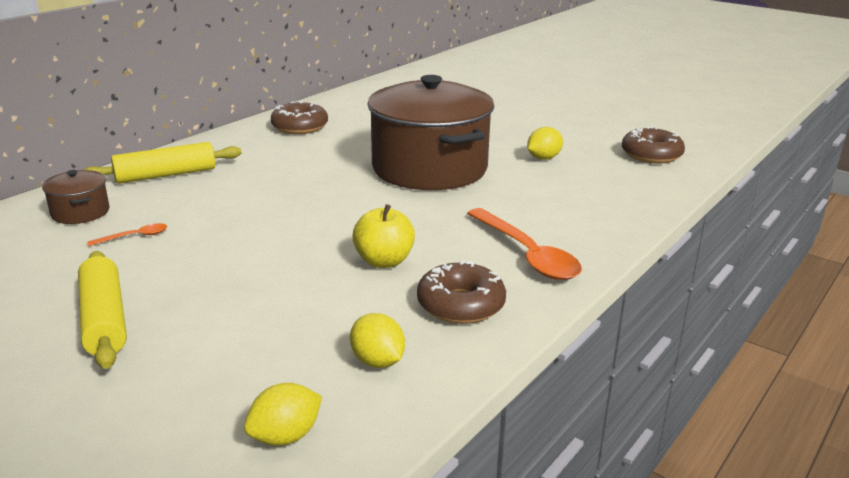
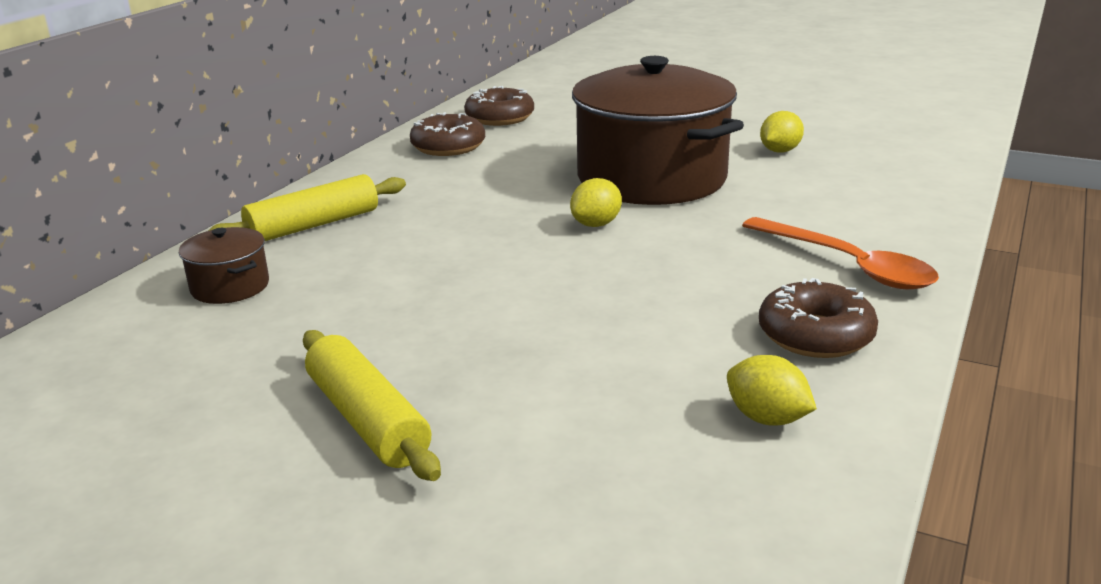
camera: 10 degrees left, 0 degrees up
(134, 237) = (329, 308): orange spoon -> none
(285, 436) = (722, 530): yellow lemon -> yellow lemon (596, 224)
(384, 261) = (681, 296): yellow apple -> none
(651, 155) = (902, 134): brown donut -> brown donut (499, 118)

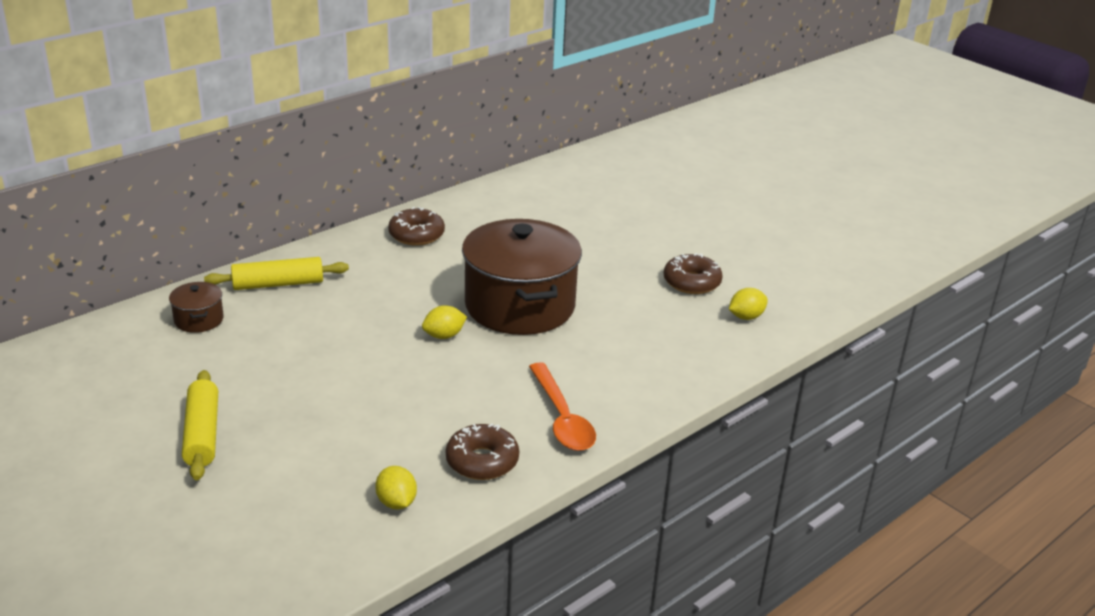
camera: 20 degrees right, 5 degrees up
(499, 118) = (476, 214): brown donut -> brown donut (691, 282)
(780, 151) = (636, 306): yellow lemon -> yellow lemon (746, 317)

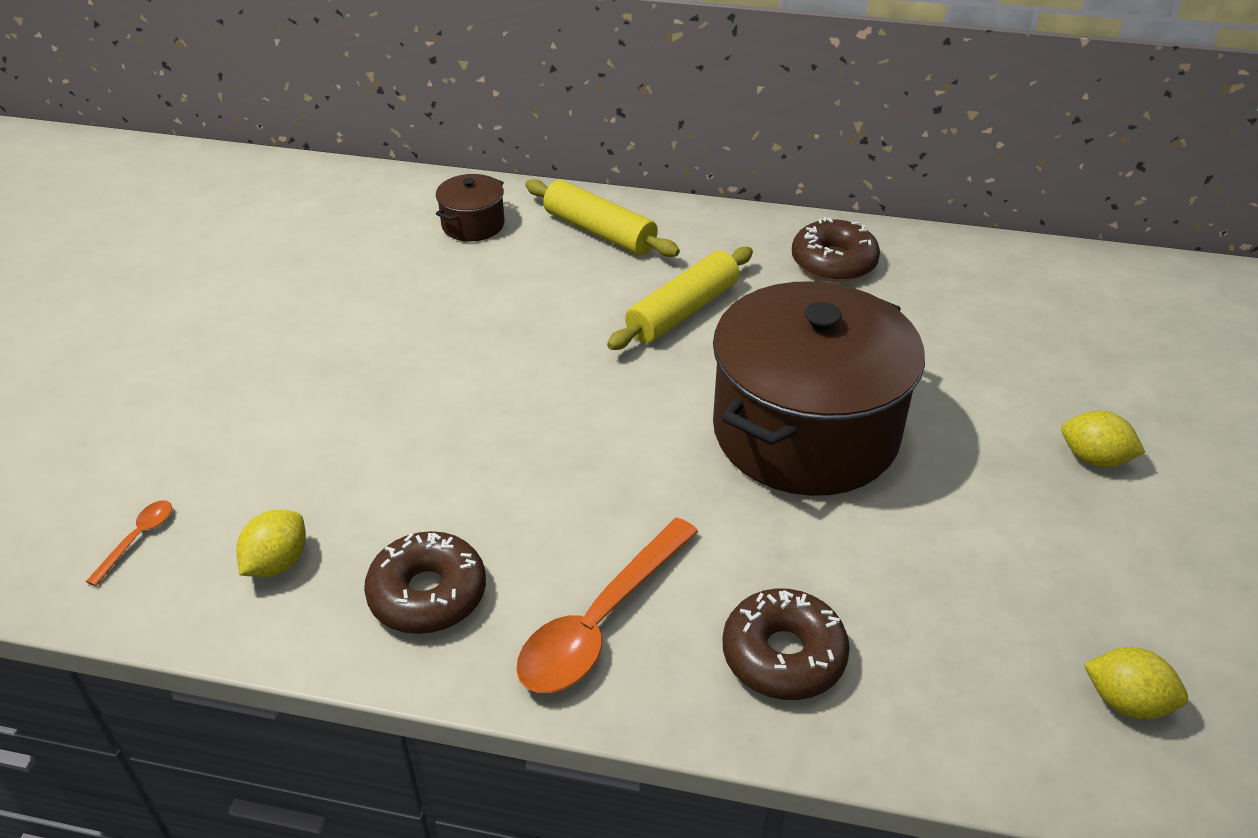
camera: 55 degrees right, 10 degrees up
(202, 434) = (280, 343): yellow rolling pin -> yellow rolling pin (683, 311)
(308, 548) = (138, 539): none -> orange spoon
(444, 336) = (655, 405): yellow lemon -> yellow lemon (1093, 458)
(691, 282) = (1120, 576): brown donut -> brown donut (783, 655)

